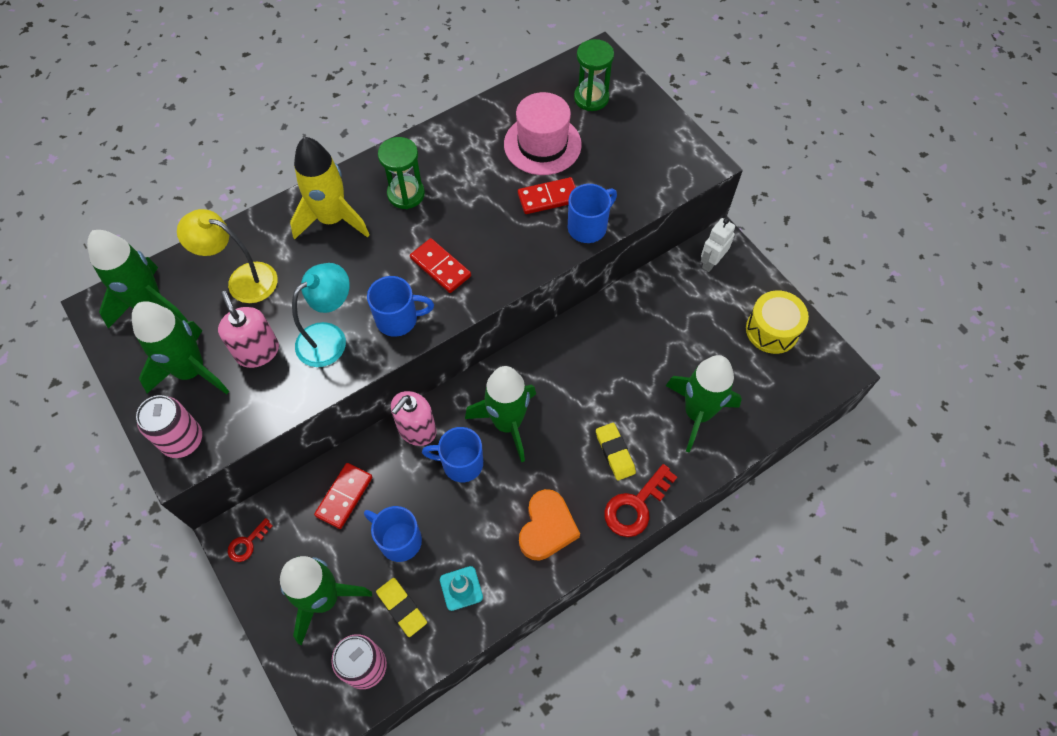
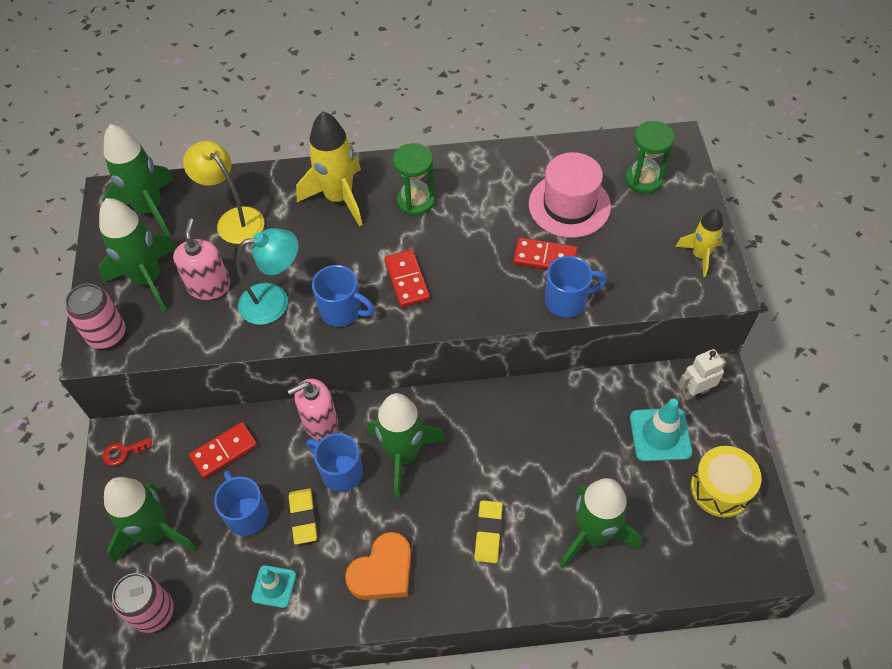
camera: 30 degrees right, 5 degrees down
(402, 607) = (213, 576): yellow eraser -> yellow eraser (303, 517)
(636, 506) = (479, 594): red key -> none
(672, 145) = (700, 255): none -> yellow rocket
(704, 309) = (660, 435): none -> turquoise traffic cone

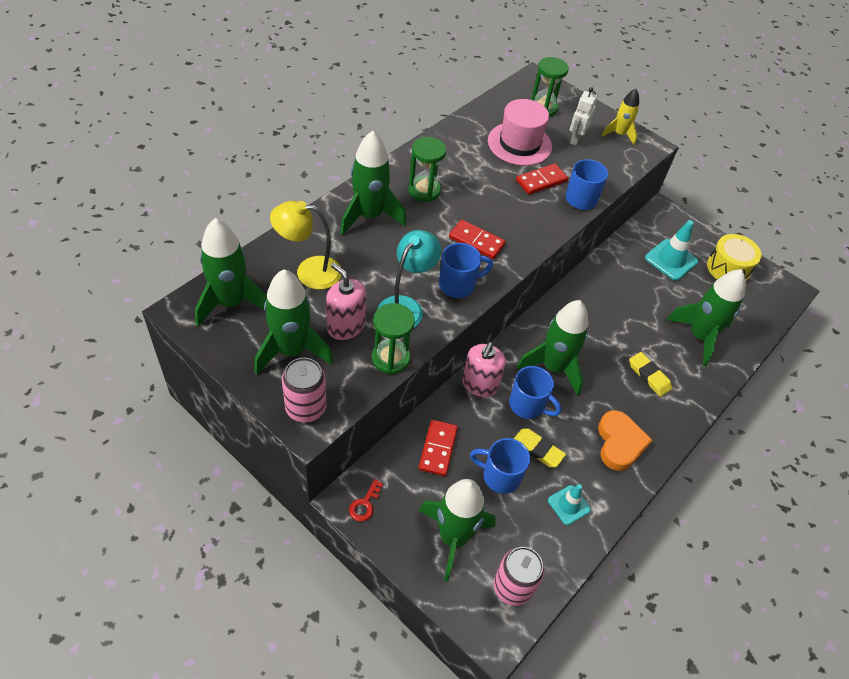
camera: 50 degrees left, 5 degrees down
(212, 338) = (390, 358): none -> green hourglass
(339, 198) = (369, 216): yellow rocket -> green rocket
(340, 472) = (528, 405): blue mug -> blue mug turned 135 degrees counterclockwise
(695, 391) = (661, 226): white robot -> white robot (575, 139)

